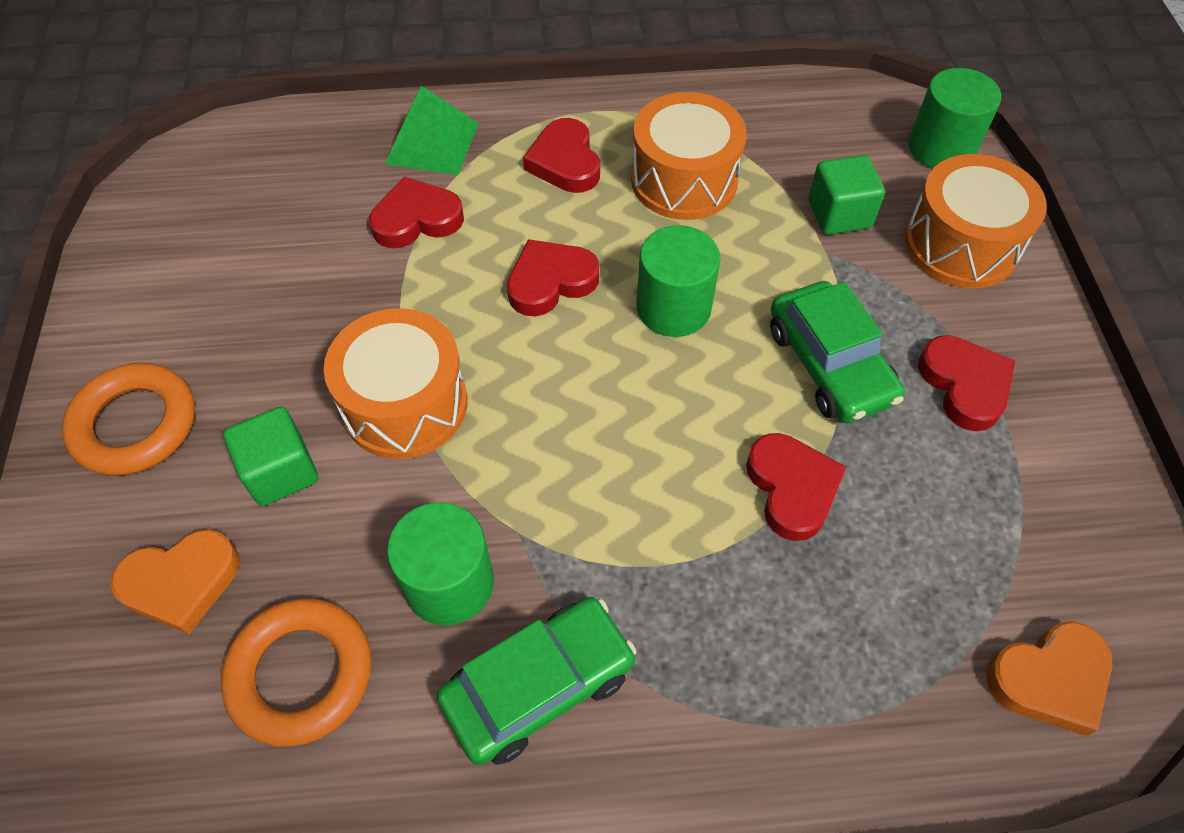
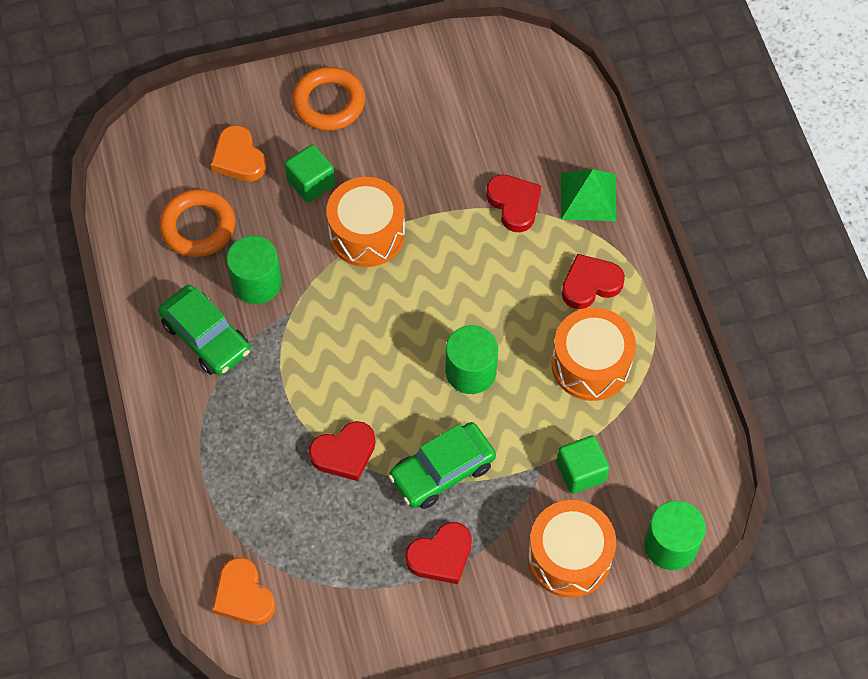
camera: 80 degrees right, 5 degrees up
(550, 282) = (477, 294): red heart -> none

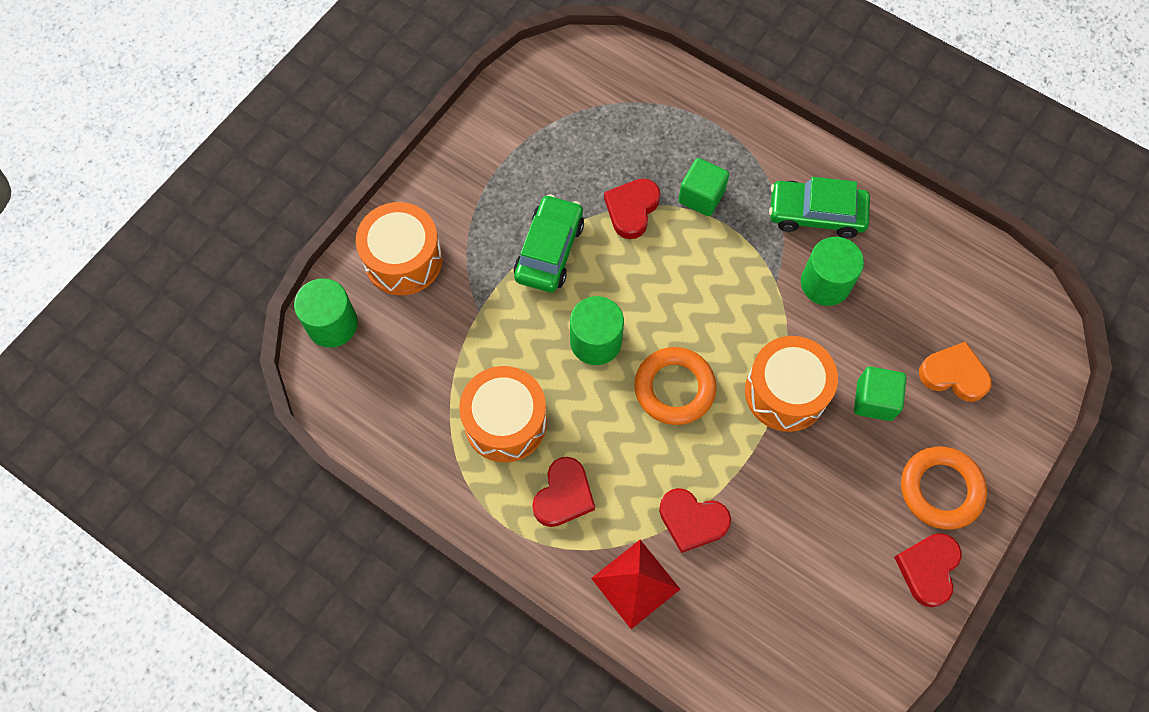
camera: 140 degrees right, 5 degrees up
(198, 227) = (917, 291): orange ring -> orange ring (674, 388)
(243, 595) = (608, 73): orange heart -> none
(441, 556) = (497, 193): red heart -> red heart (928, 569)
(581, 472) = (444, 328): green cube -> green cube (701, 196)
(588, 196) = (635, 583): green pyramid -> red pyramid

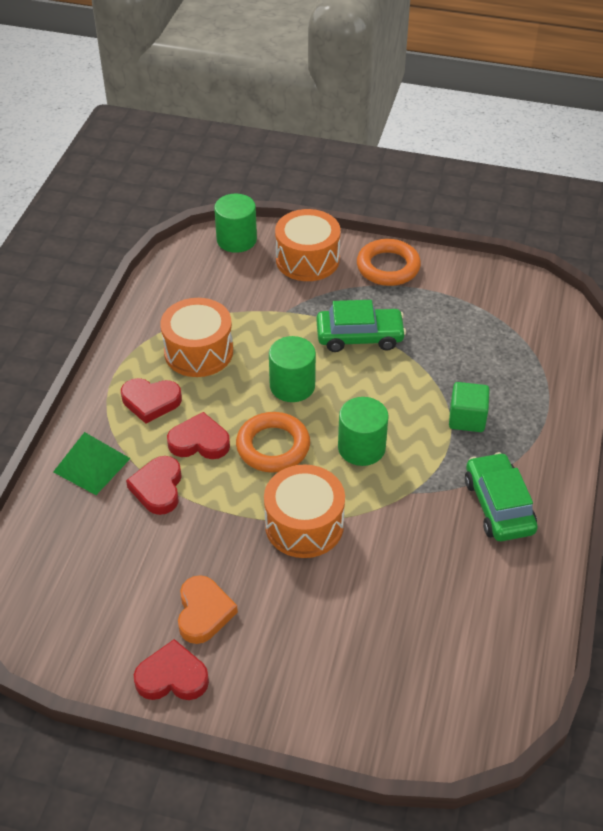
camera: 70 degrees right, 20 degrees down
(632, 209) = (426, 376): red heart -> red heart (199, 441)
(635, 583) = (92, 465): red pyramid -> green pyramid
(825, 283) = (429, 529): green cylinder -> green cylinder (361, 447)
(874, 400) = (326, 595): green cube -> none
(940, 489) = (257, 671): orange ring -> orange ring (388, 267)
(953, 375) = (384, 657): orange heart -> orange heart (203, 612)

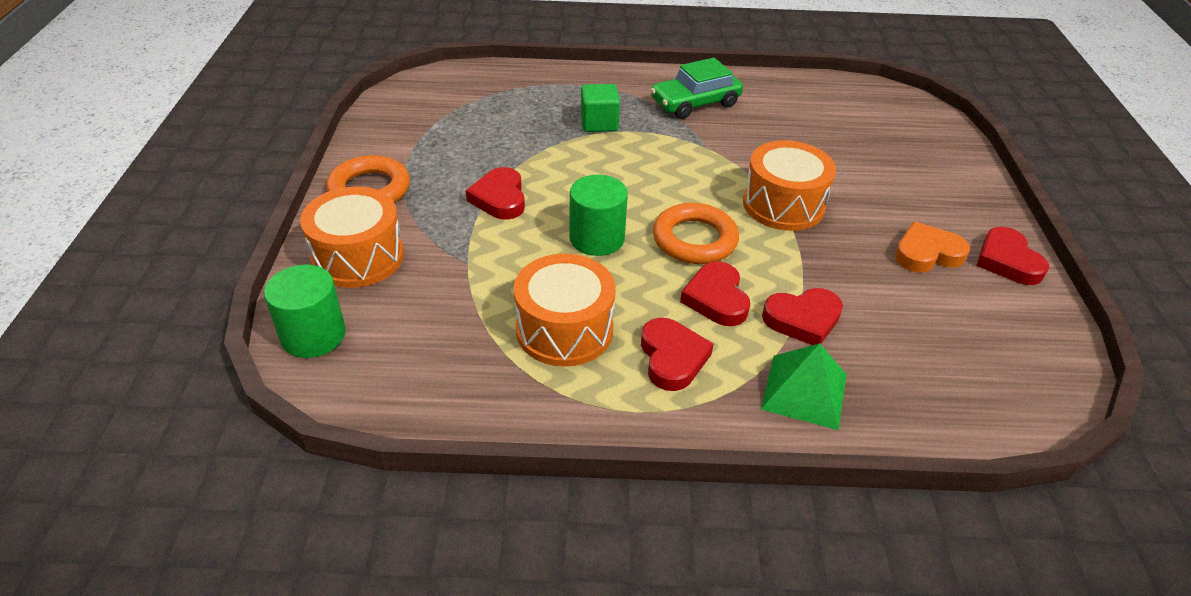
camera: 105 degrees left, 5 degrees down
(359, 336) = (499, 198): green car -> red heart
(361, 447) = (666, 180): green cylinder -> none

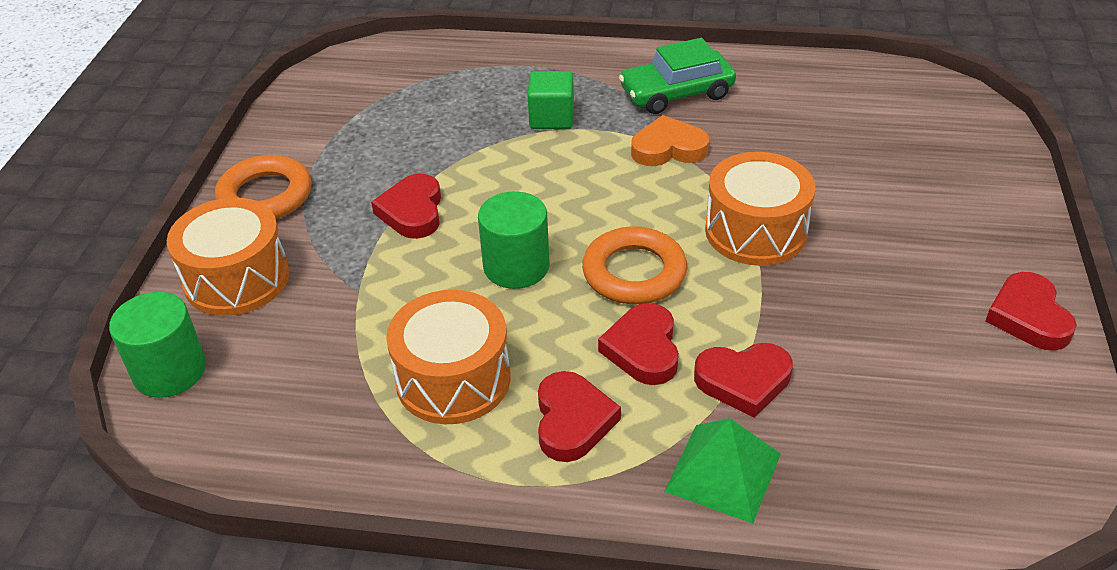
camera: 10 degrees right, 0 degrees up
(927, 253) = (924, 302): orange heart -> orange heart (668, 148)

